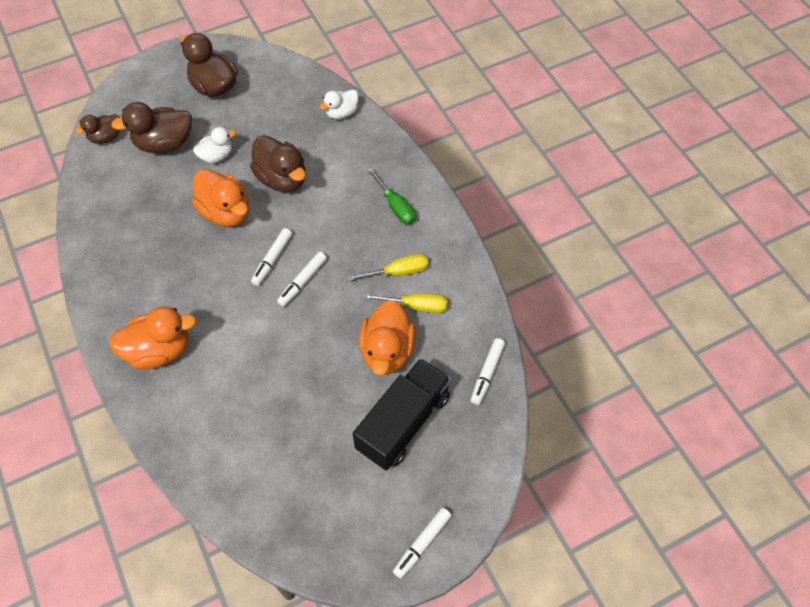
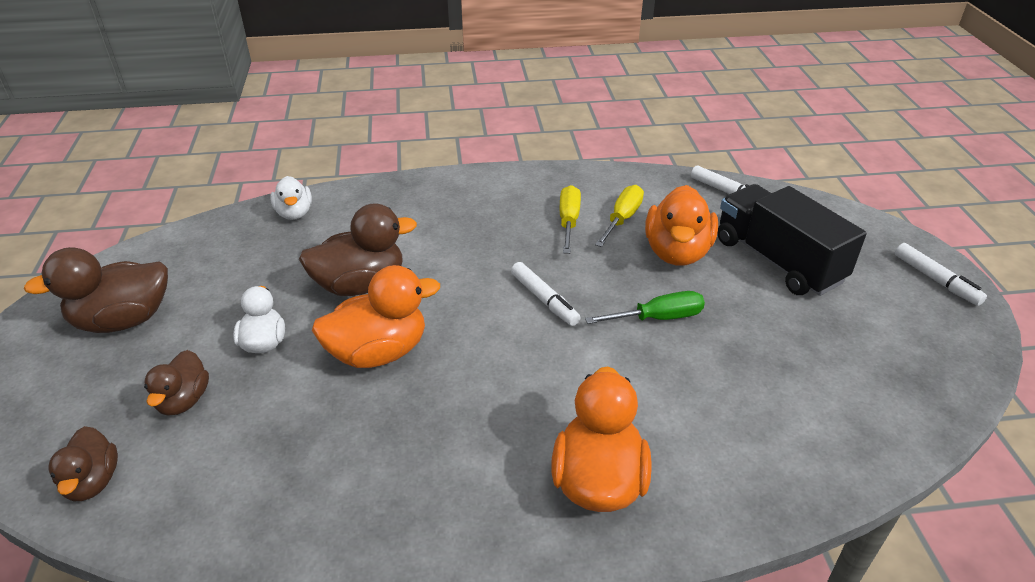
camera: 70 degrees left, 20 degrees down
(164, 143) = (184, 400): brown duck -> brown duck, size x0.60
(272, 260) = (493, 320): white marker -> none
(387, 351) = (677, 252): orange duck -> orange duck turned 75 degrees clockwise
(395, 206) = (472, 203): green screwdriver -> green screwdriver (657, 318)

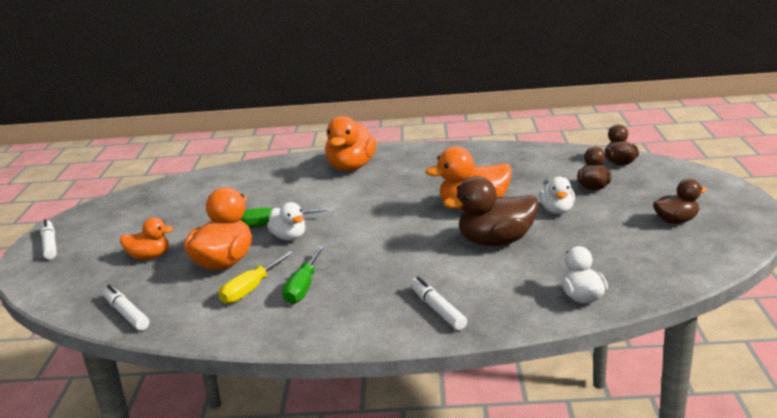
camera: 170 degrees left, 15 degrees down
(123, 320) = (676, 221): brown duck -> brown duck, size x0.60
(544, 300) = (350, 233): white marker -> white marker (437, 309)
(568, 222) = (303, 287): yellow screwdriver -> green screwdriver
(622, 292) = (289, 237): none -> white duck
(777, 261) = (149, 256): black truck -> orange duck

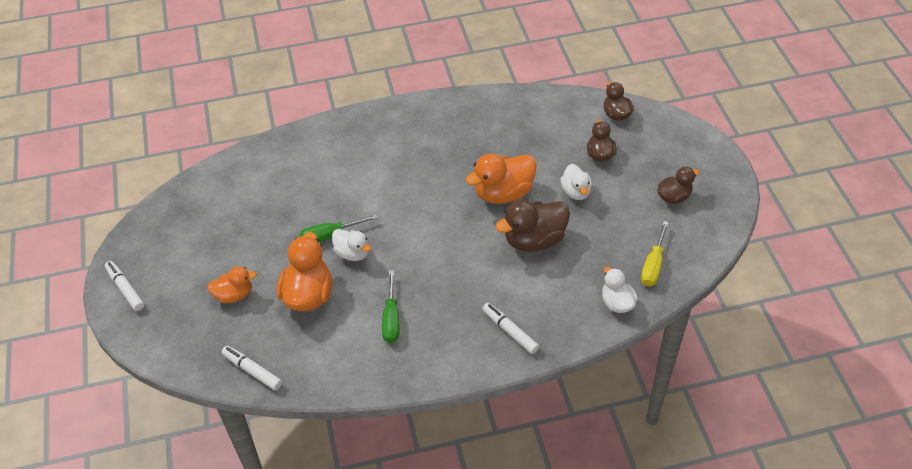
camera: 15 degrees left, 25 degrees up
(251, 289) = (348, 326): yellow screwdriver -> yellow screwdriver (653, 265)
(351, 167) = (370, 140): orange duck -> none

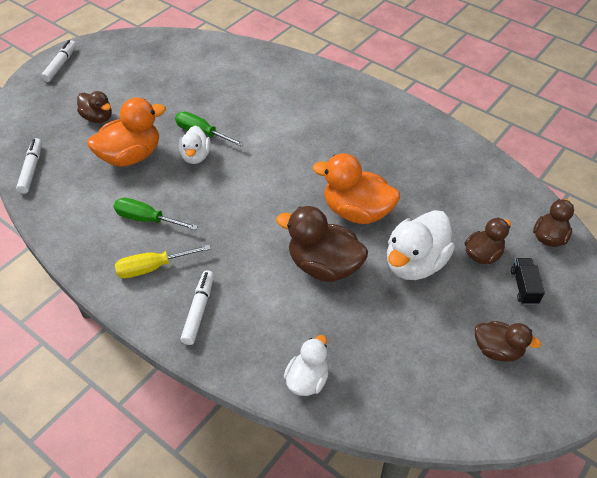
camera: 50 degrees right, 0 degrees up
(234, 295) = (98, 118): orange duck -> brown duck
(391, 318) = (147, 219): green screwdriver -> green screwdriver turned 60 degrees clockwise
(576, 192) = (415, 263): white duck -> white duck, size x1.67
(641, 153) = (524, 287): none -> black truck
(653, 265) = (387, 384): yellow screwdriver -> yellow screwdriver (153, 267)

